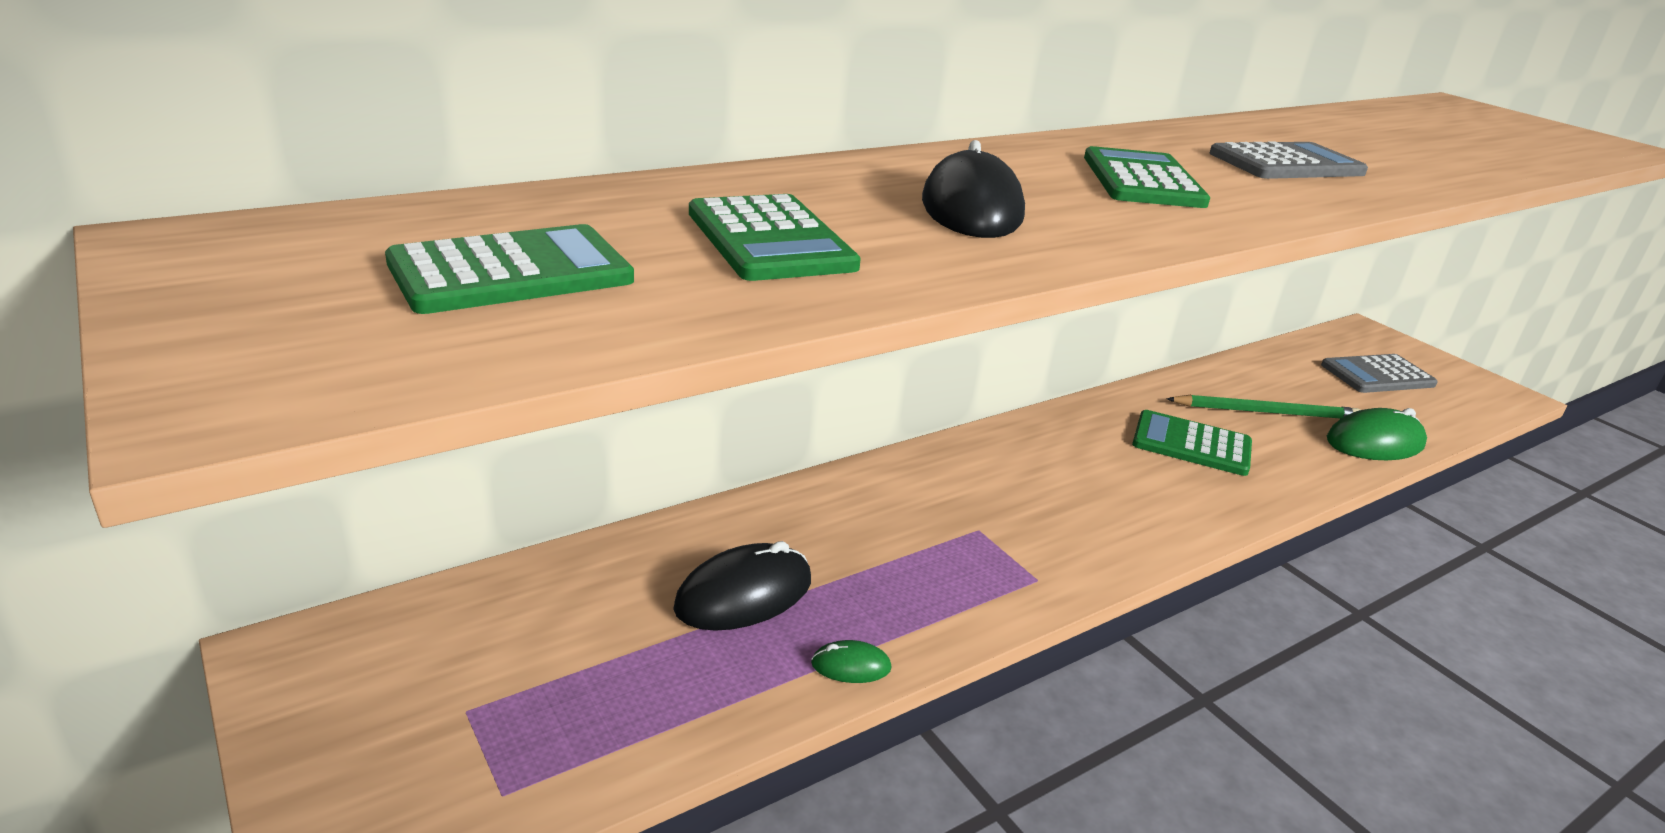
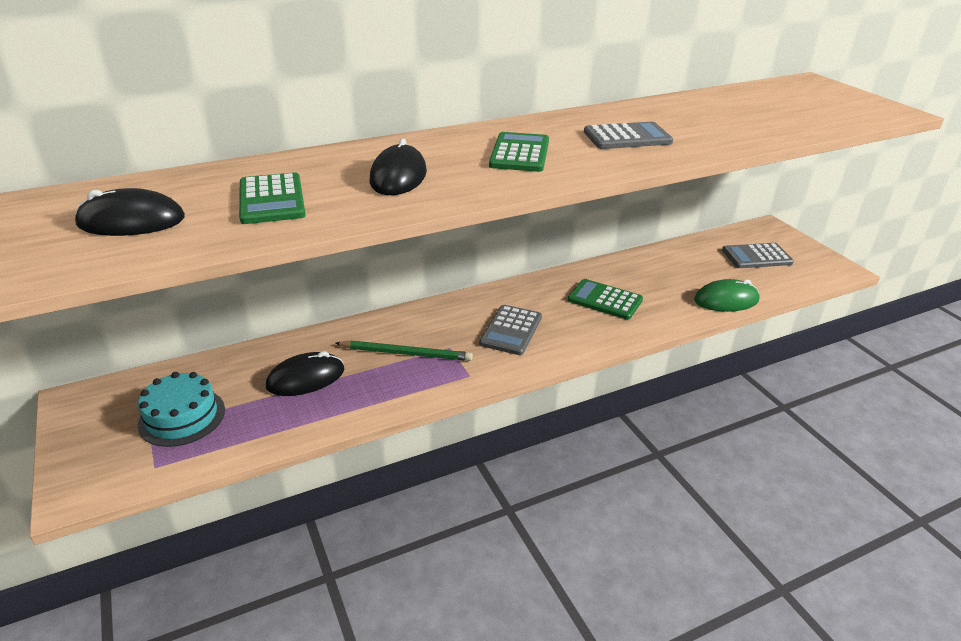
camera: 10 degrees right, 5 degrees up
(511, 272) = (131, 221): green calculator -> black mouse
(526, 681) = (182, 417): none -> turquoise cake
(851, 666) = (346, 416): green mouse -> none
(1068, 497) = (511, 330): none -> grey calculator
(1266, 412) = (665, 280): green pencil -> green pencil (406, 353)

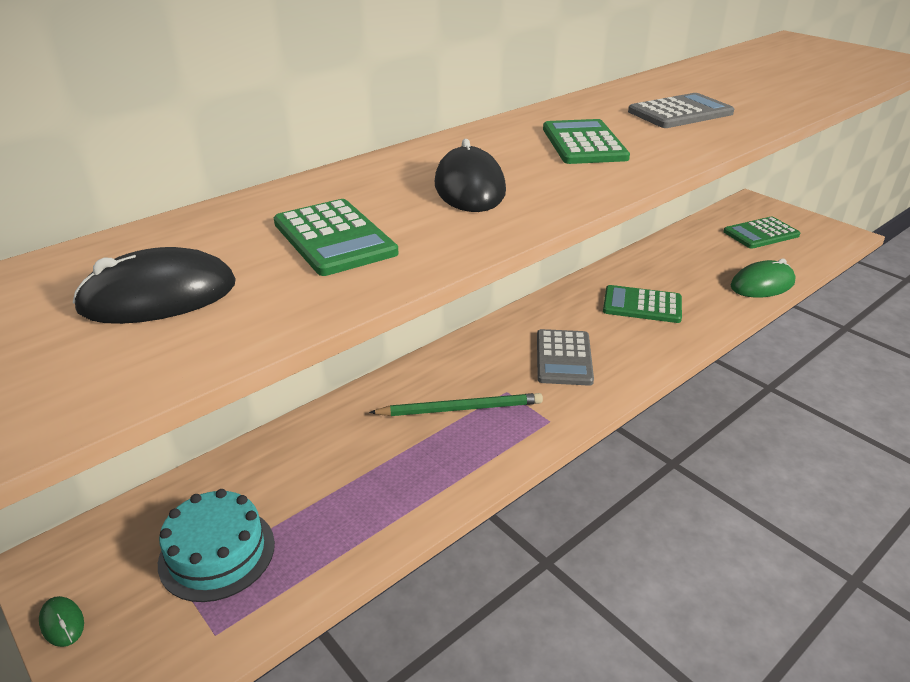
camera: 15 degrees left, 0 degrees up
(66, 438) = (62, 623): none -> green mouse
(306, 378) = (355, 465): black mouse -> none
(756, 256) = (761, 234): grey calculator -> green calculator

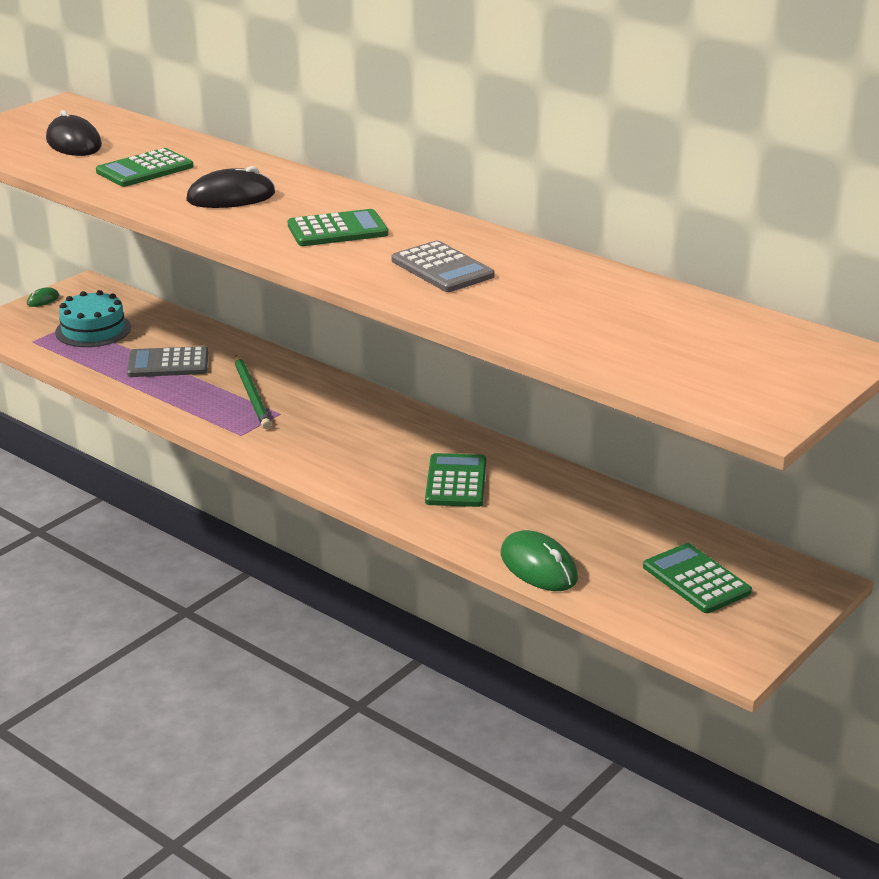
camera: 80 degrees right, 5 degrees down
(563, 358) = (339, 438): grey calculator -> grey calculator (168, 363)

